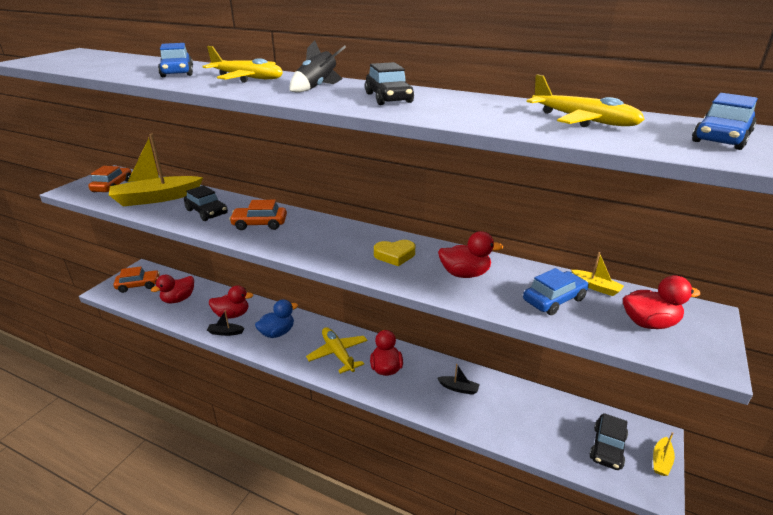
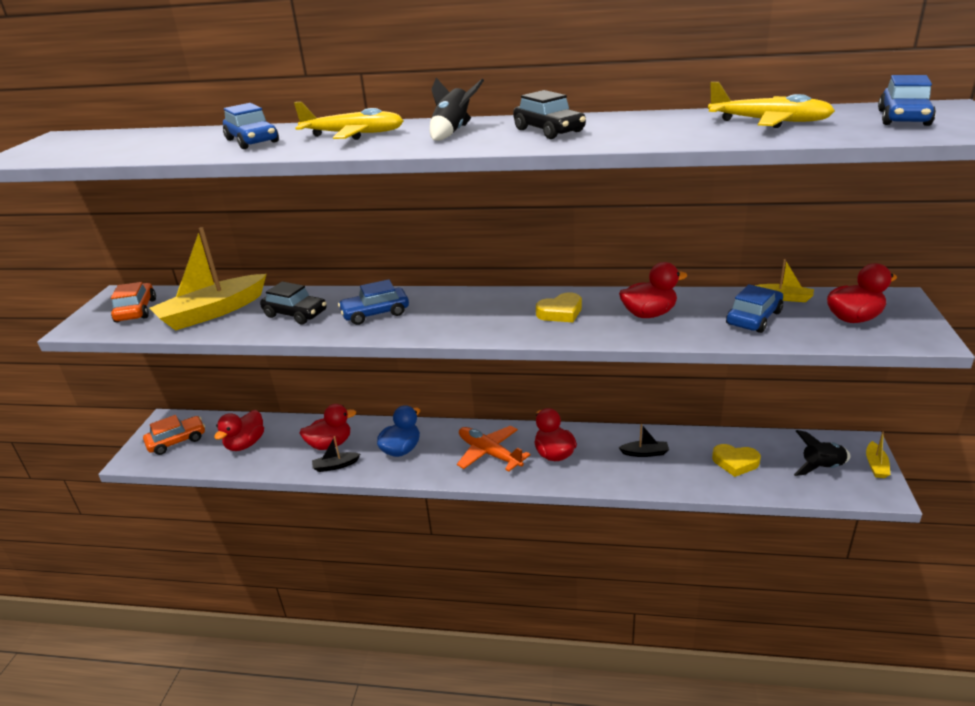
camera: 15 degrees left, 0 degrees up
(259, 224) = (375, 313): orange car -> blue car
(338, 354) = (489, 453): yellow plane -> orange plane
(531, 419) = (735, 462): none -> yellow heart
(607, 447) = (821, 467): black car -> black rocket

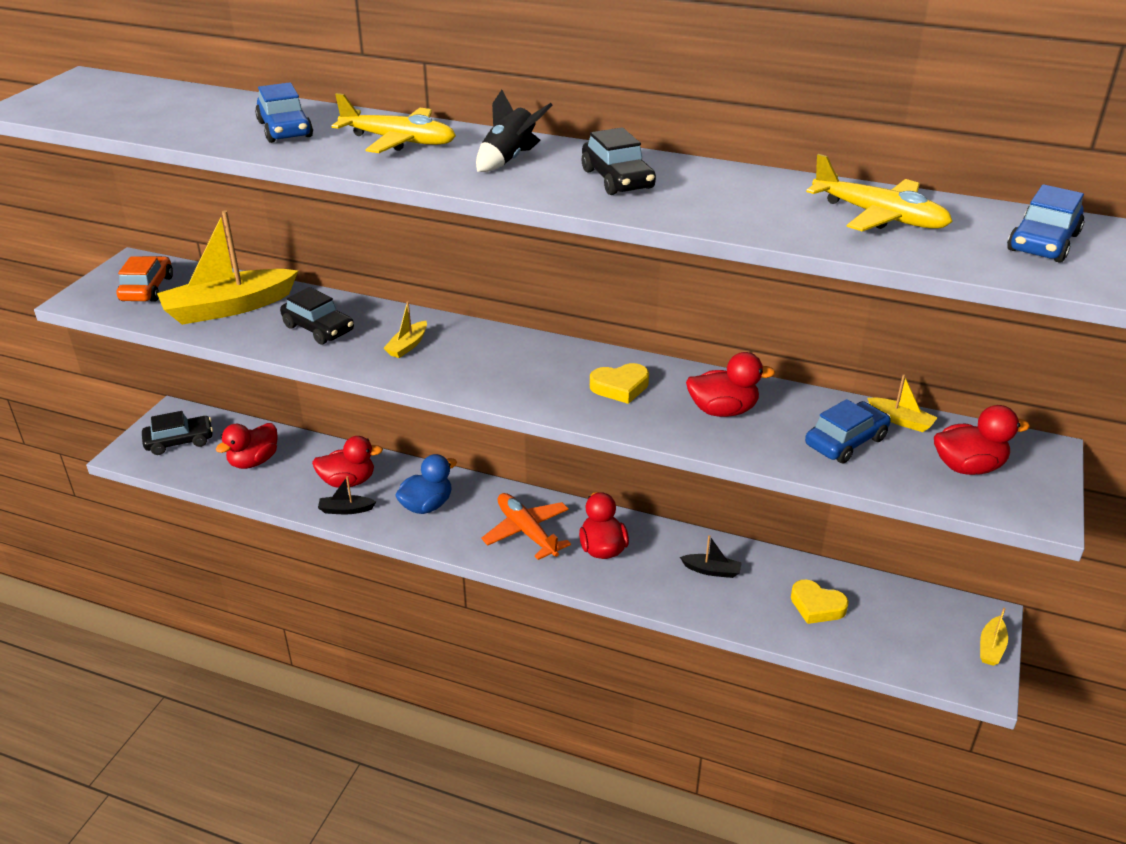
camera: 10 degrees right, 5 degrees up
(177, 441) = (179, 441): orange car -> black car
(375, 313) = (407, 346): blue car -> yellow boat
(821, 467) = (921, 635): black rocket -> none

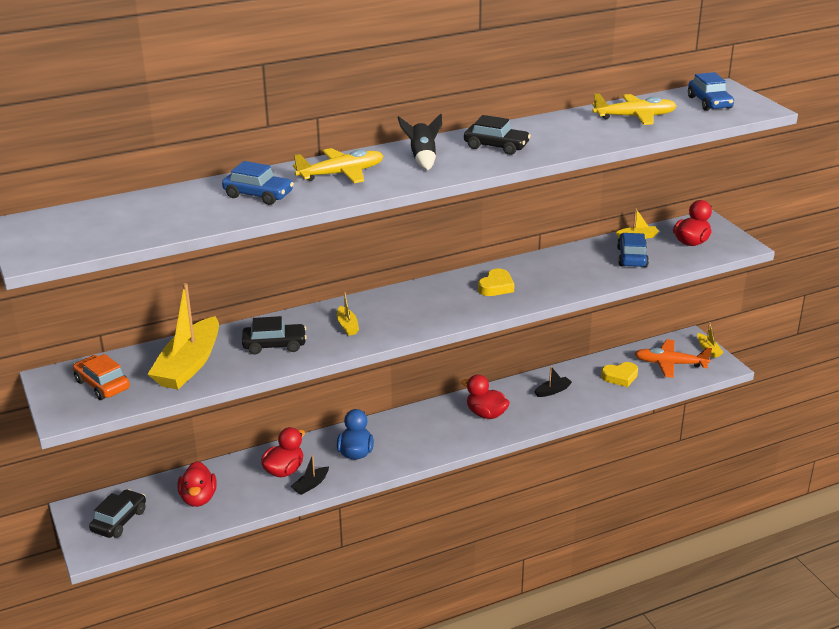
camera: 45 degrees left, 5 degrees down
(527, 532) = (434, 431): orange plane -> orange plane (670, 364)
(723, 410) = (560, 272): red duck -> none

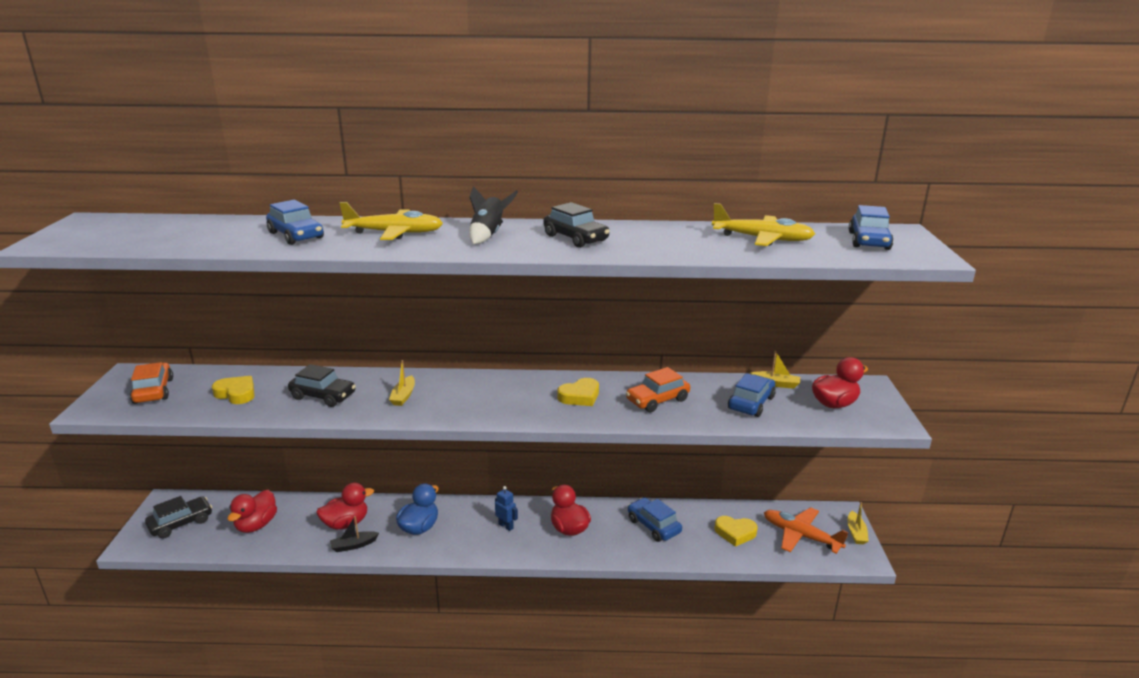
camera: 25 degrees right, 5 degrees down
(189, 365) = (236, 393): yellow boat -> yellow heart
(431, 428) = (506, 526): none -> blue robot
(553, 391) = (653, 526): black boat -> blue car
(560, 274) = (657, 400): none -> orange car

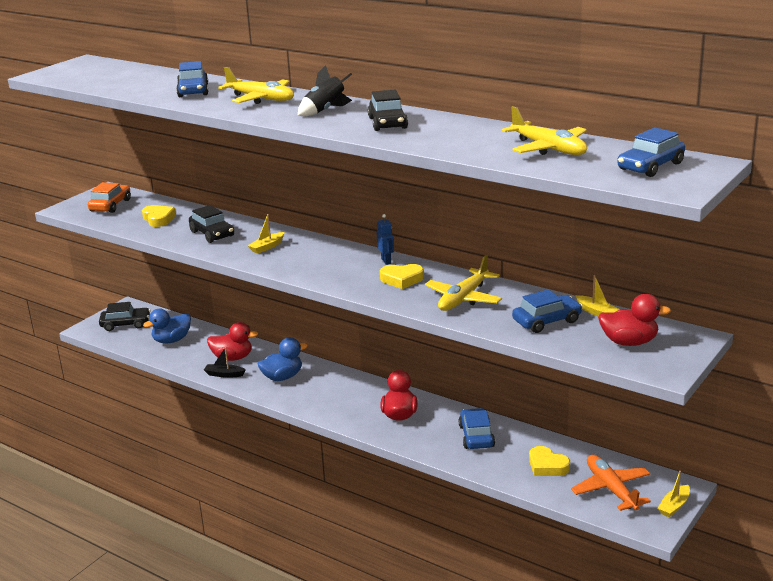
camera: 35 degrees right, 0 degrees up
(256, 525) = (172, 340): red duck -> blue duck
(506, 526) = (350, 397): blue robot -> blue robot (386, 261)
(657, 400) = (464, 298): orange car -> yellow plane

